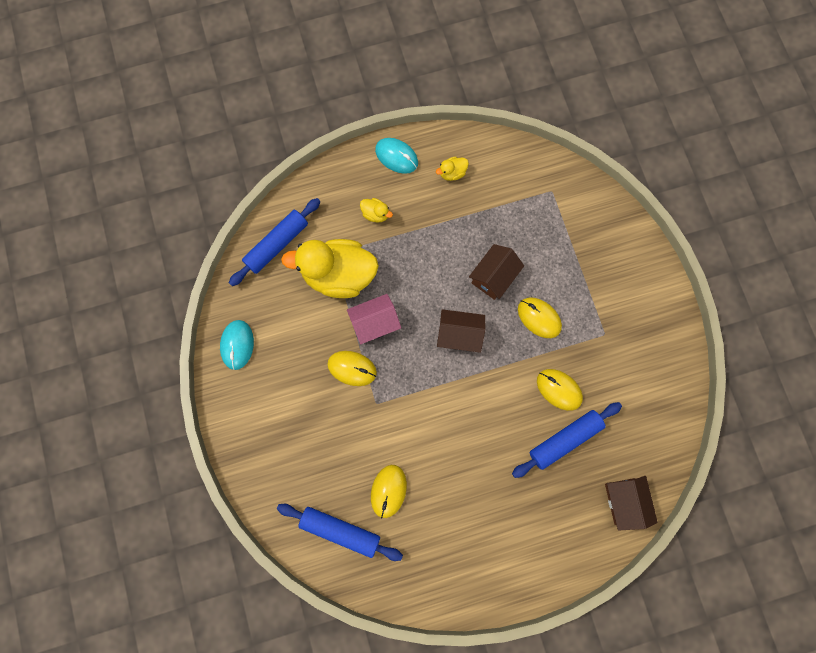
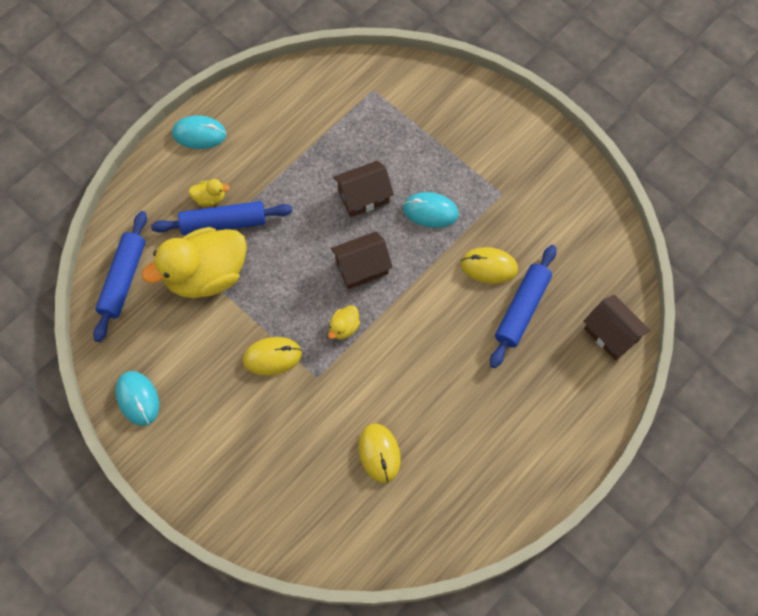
camera: 30 degrees left, 10 degrees down
(340, 530) = (353, 519): blue rolling pin -> blue rolling pin (223, 223)
(375, 323) = (270, 301): pink house -> none
(452, 173) = (265, 122): yellow duck -> yellow duck (344, 327)
(493, 277) = (363, 196): brown house -> brown house turned 60 degrees clockwise
(539, 318) = (430, 211): yellow mouse -> turquoise mouse

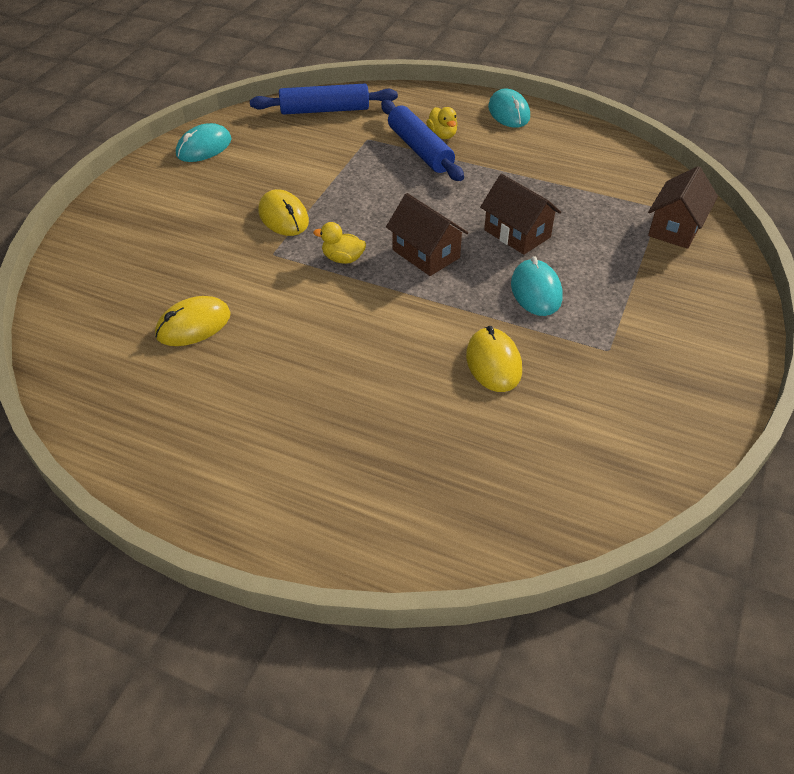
camera: 70 degrees right, 20 degrees down
(206, 275) = (355, 153): yellow duck -> none
(522, 309) = (449, 412): blue rolling pin -> none
(611, 334) = (464, 528): brown house -> brown house (675, 228)

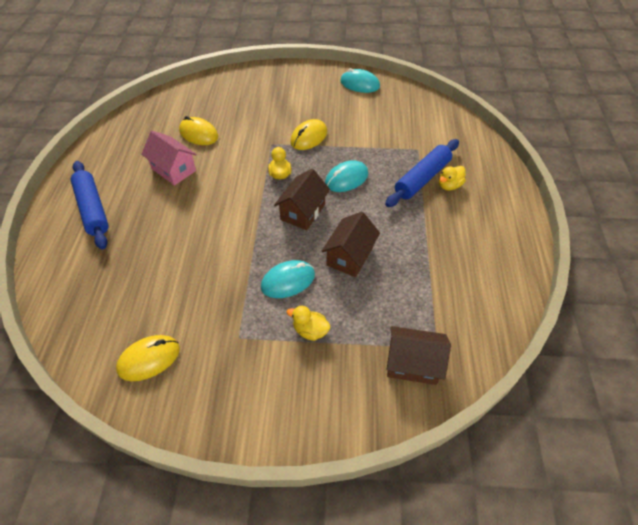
camera: 70 degrees right, 5 degrees up
(262, 367) = (173, 169): none -> pink house
(324, 110) = (438, 119): blue rolling pin -> blue rolling pin (93, 209)
(493, 363) = (206, 272): yellow mouse -> yellow mouse (149, 359)
(508, 112) = (511, 217): turquoise mouse -> turquoise mouse (346, 179)
(615, 289) = (310, 331): none -> yellow duck

